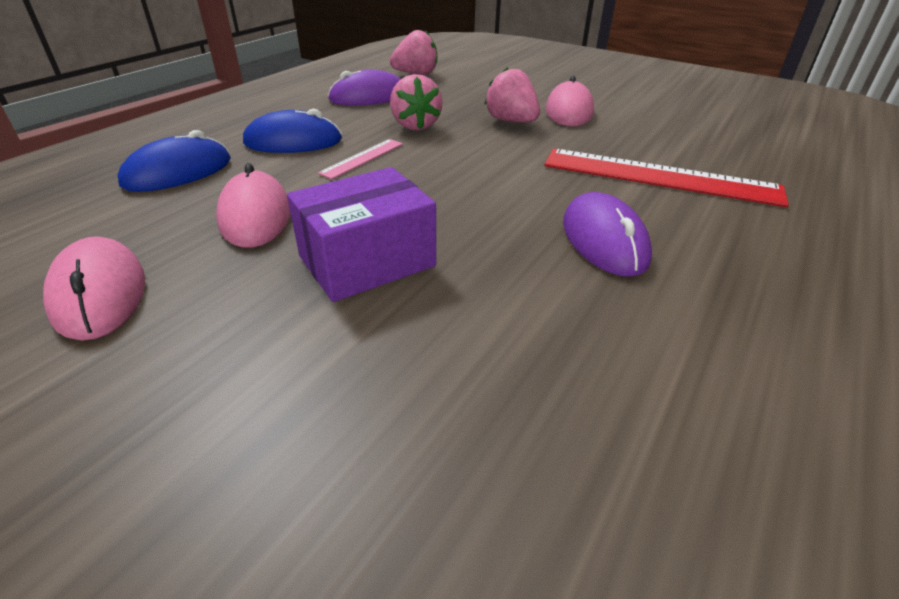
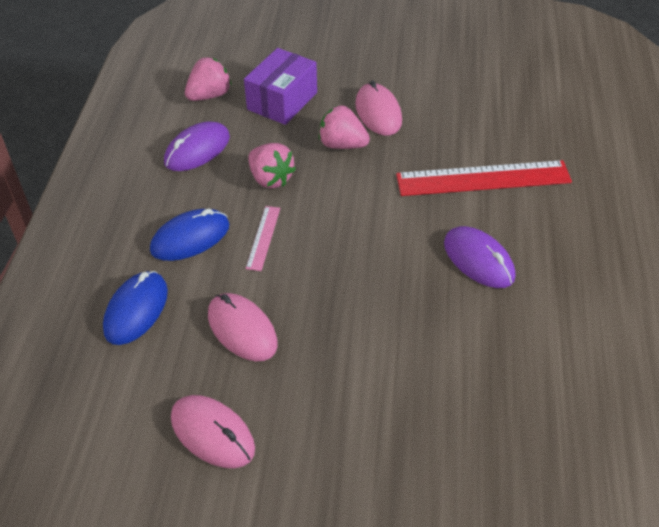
camera: 25 degrees left, 10 degrees up
(367, 261) = (351, 338): purple box -> purple box (282, 101)

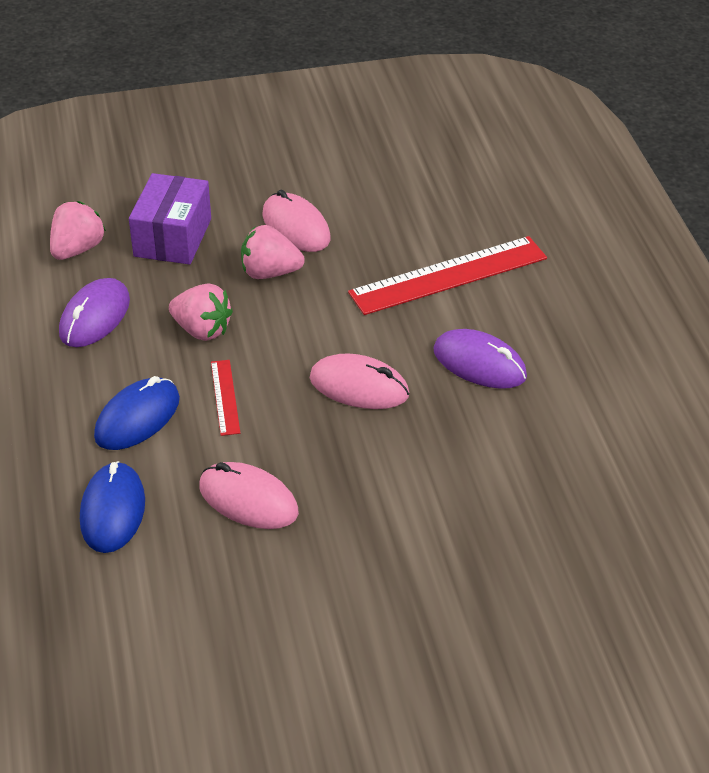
camera: 20 degrees left, 5 degrees down
(212, 433) = (267, 612): pink mouse -> pink mouse (359, 386)
(263, 237) = (225, 397): pink ruler -> red ruler

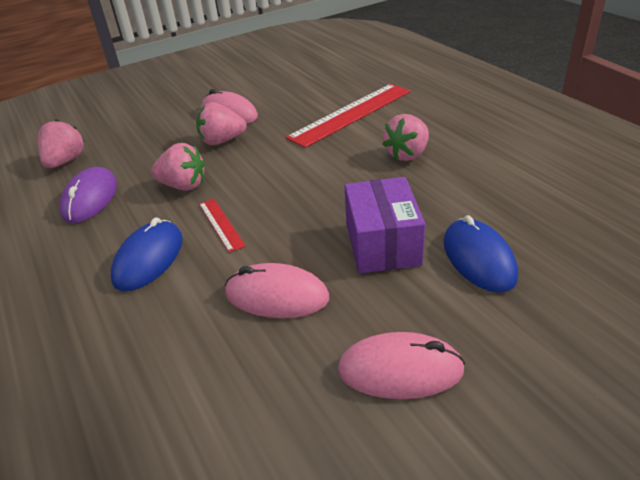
camera: 15 degrees left, 5 degrees down
(112, 511) = (148, 343): blue mouse -> blue mouse (478, 259)
(172, 237) = (139, 138): purple box -> purple box (382, 243)
(359, 386) = (327, 190): pink mouse -> pink mouse (400, 370)
(479, 363) = (407, 154): purple mouse -> pink strawberry

